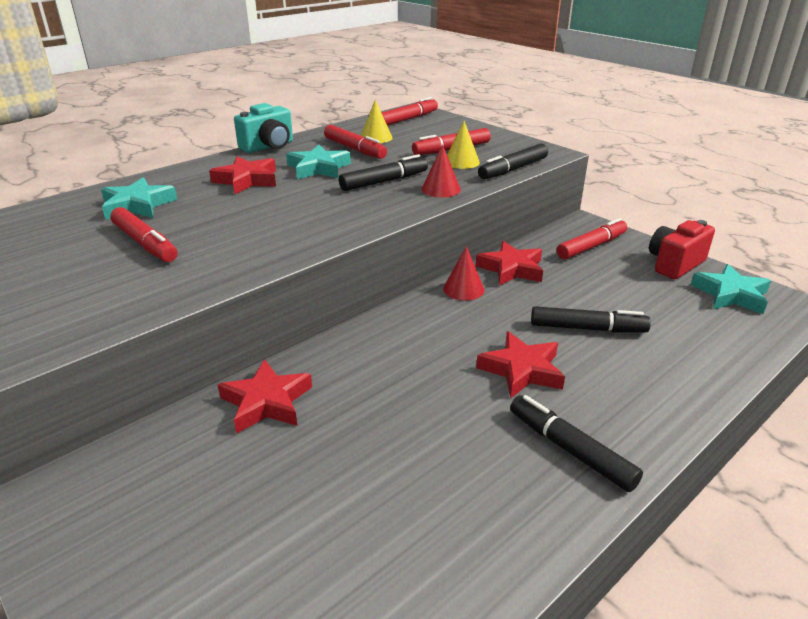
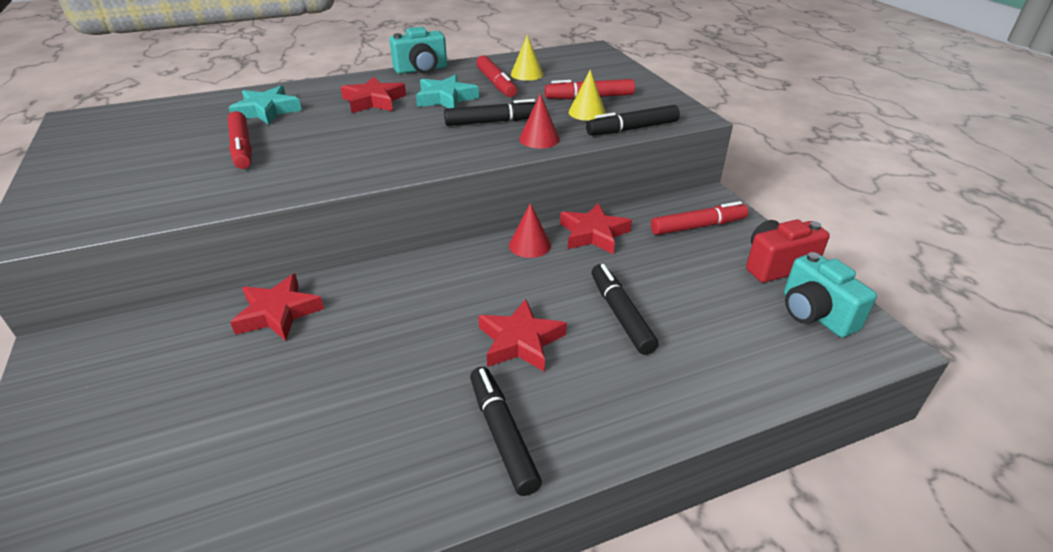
camera: 20 degrees right, 5 degrees up
(408, 119) = (576, 58): red marker -> none
(587, 328) = (621, 314): black marker -> black marker turned 135 degrees counterclockwise
(730, 294) = (815, 314): turquoise star -> turquoise camera

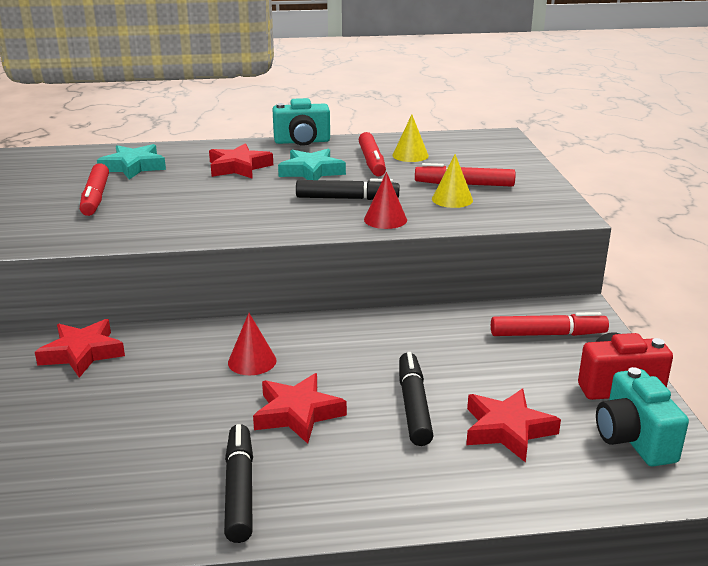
camera: 15 degrees right, 10 degrees down
(530, 245) = (352, 327): red cone -> red cone (252, 361)
(593, 234) = (426, 326): red star -> red star (507, 430)
(632, 129) = (491, 220): black marker -> none

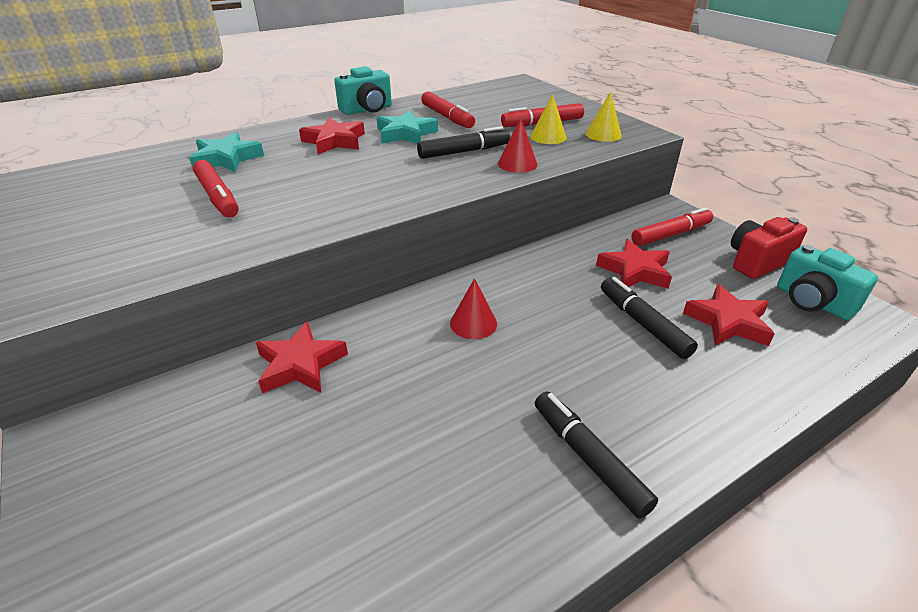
camera: 25 degrees left, 10 degrees up
(297, 413) = (561, 361): red star -> red star (635, 271)
(410, 155) = (471, 107): yellow cone -> yellow cone (603, 134)

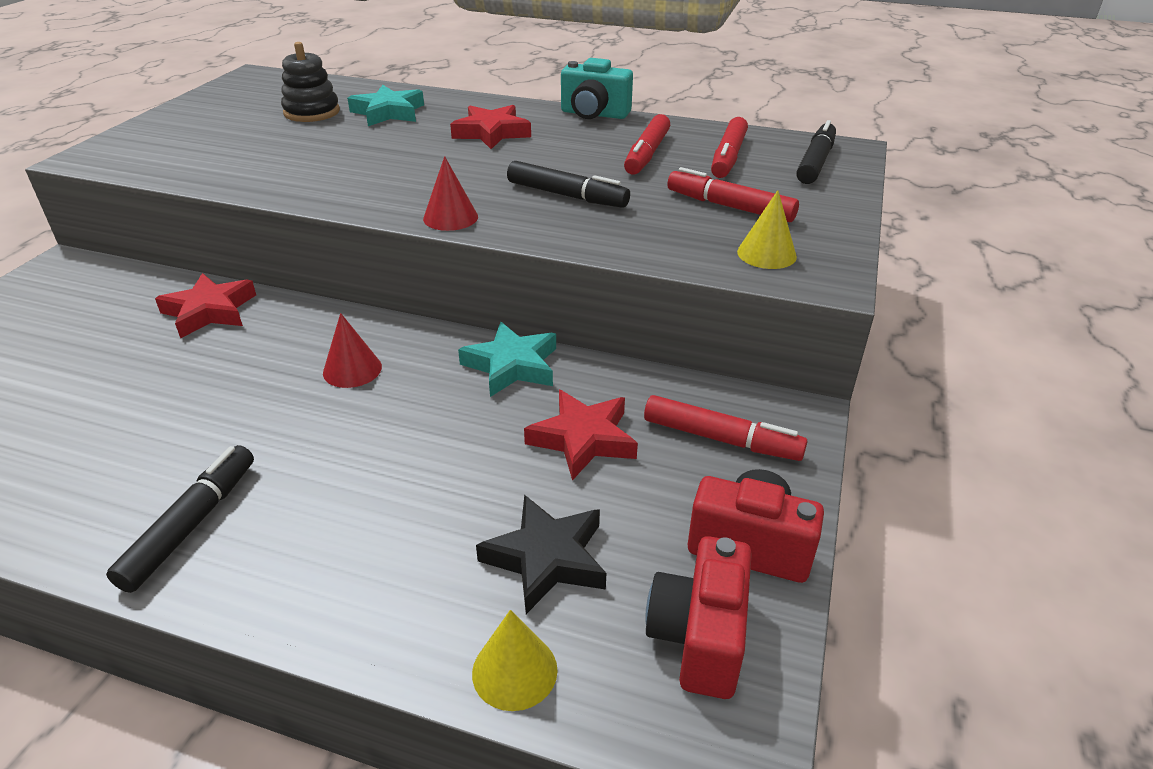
camera: 50 degrees right, 0 degrees up
(159, 183) = (312, 112): none -> black stacking toy
(217, 197) = (314, 140): red marker -> red marker (728, 157)
(406, 134) = (564, 153): turquoise star -> turquoise star (512, 366)
(517, 164) = (581, 233): red cone -> red cone (450, 217)
(548, 137) = (692, 224): yellow cone -> yellow cone (514, 671)
(643, 323) = (467, 485): black marker -> black marker (815, 162)
(728, 322) = (546, 558): red star -> black star
(812, 302) = (699, 637): turquoise camera -> red camera

